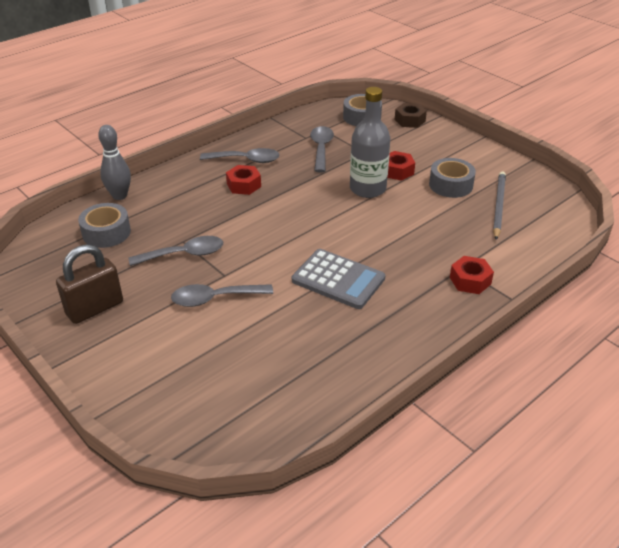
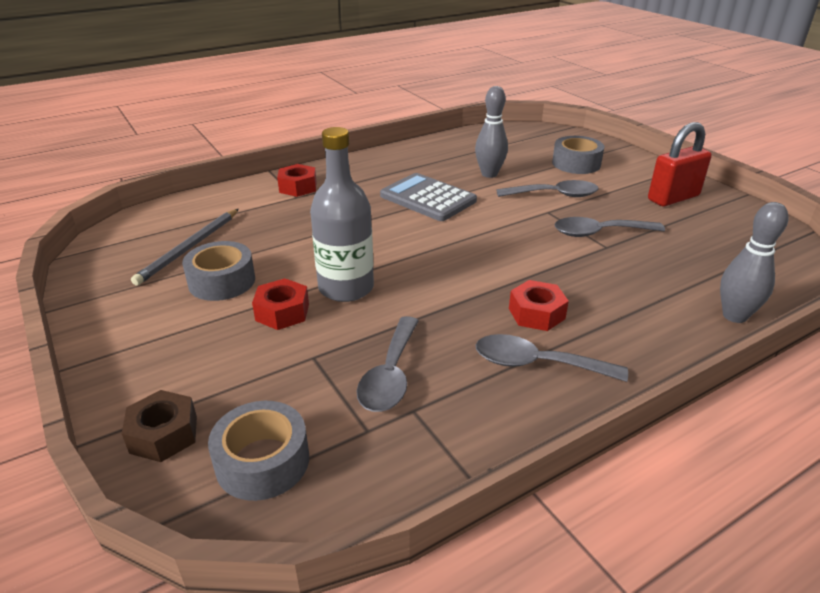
camera: 170 degrees left, 5 degrees down
(95, 308) = (673, 198): brown padlock -> red padlock
(106, 233) = (714, 265): grey tape -> grey tape (576, 164)
(282, 326) = (489, 174): none -> grey bowling pin

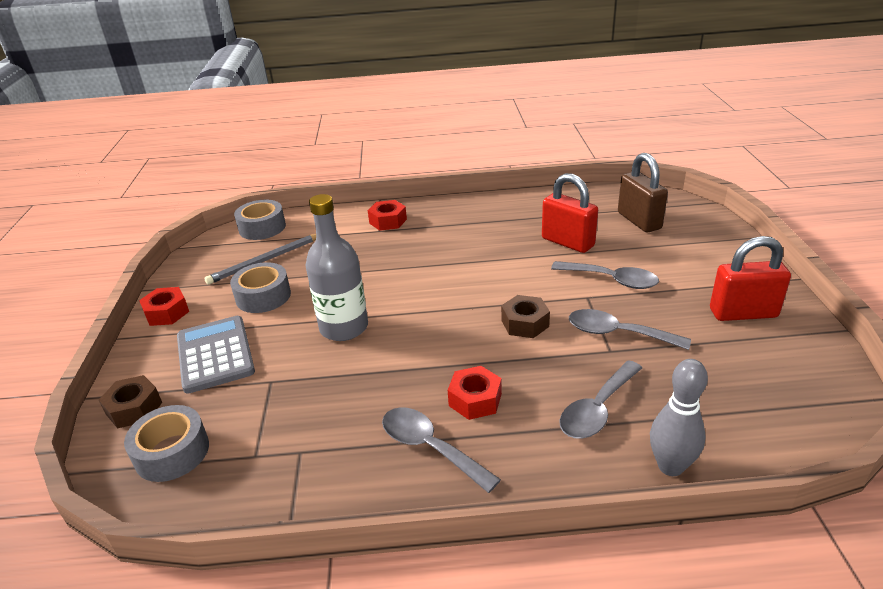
camera: 30 degrees right, 0 degrees up
(282, 312) = (281, 336): red nut -> red nut (167, 313)
(390, 375) = (309, 416): grey spoon -> grey spoon (597, 409)
(428, 198) = (486, 256): grey calculator -> grey calculator (215, 354)
(489, 174) = (567, 242): grey bowling pin -> red padlock
(517, 243) = (525, 323): none -> brown nut
(531, 148) = (639, 221): none -> brown padlock
(576, 164) = (671, 248): grey tape -> grey tape (262, 228)

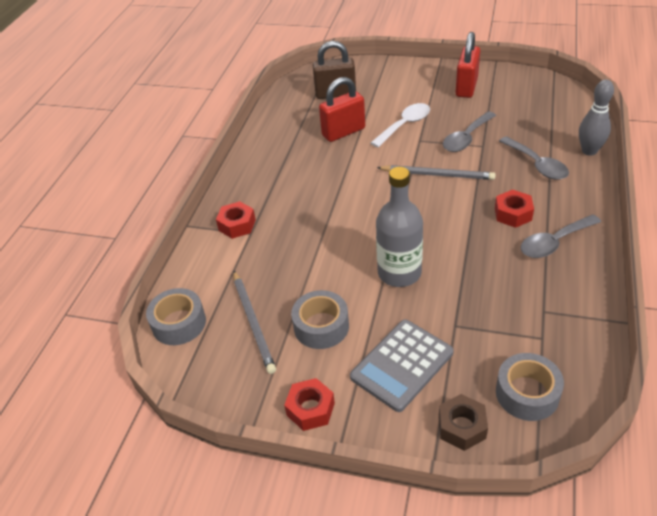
camera: 70 degrees left, 10 degrees up
(215, 354) = (402, 365): grey calculator -> grey calculator turned 45 degrees counterclockwise
(525, 323) = (437, 175): brown nut -> grey pencil
(611, 280) = (405, 125): grey spoon -> white spoon

